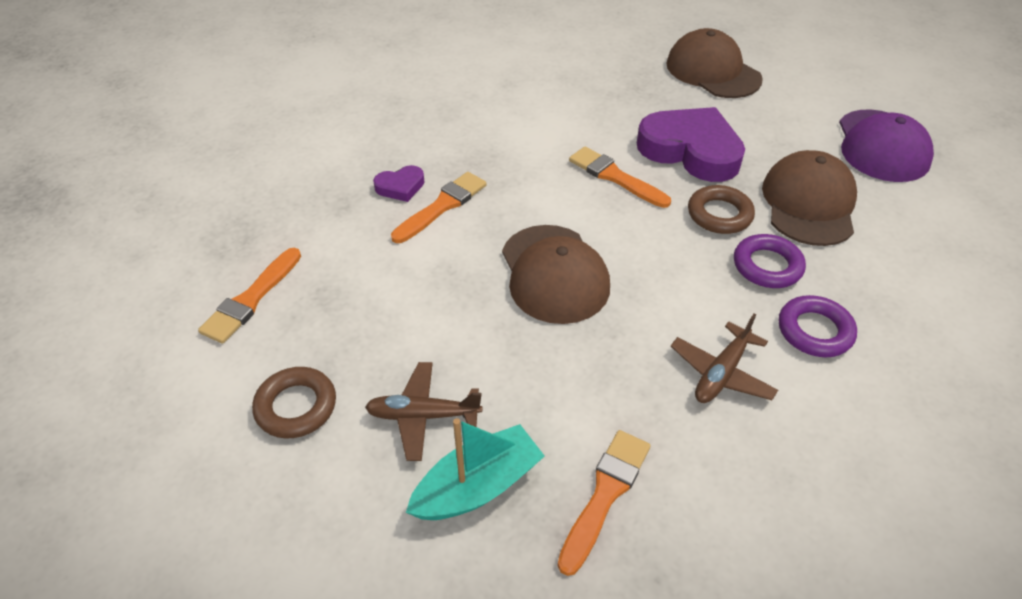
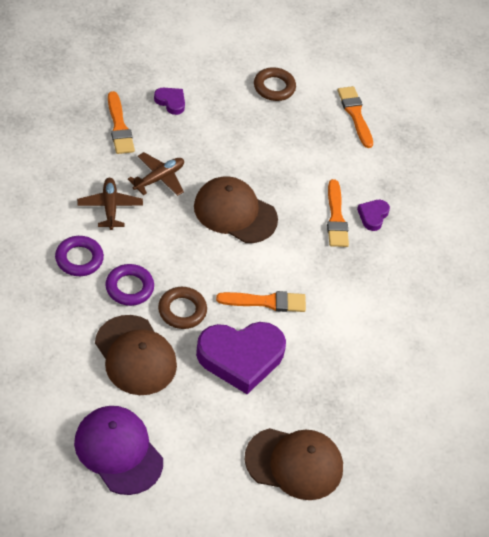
camera: 130 degrees right, 5 degrees up
(423, 416) = (220, 113): brown plane -> brown plane (159, 178)
(478, 486) = (171, 102): turquoise boat -> purple heart

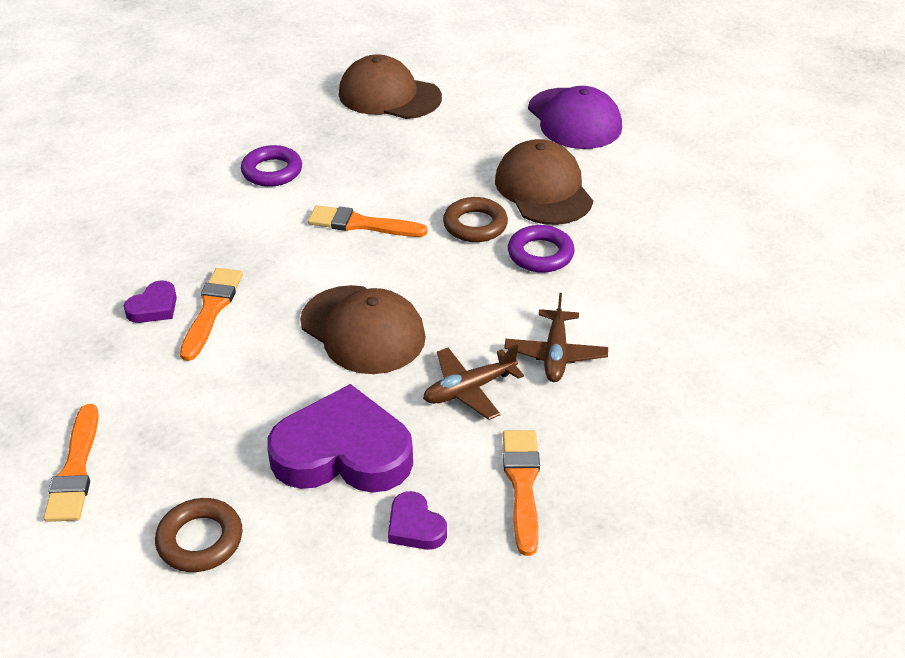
camera: 160 degrees left, 10 degrees down
(79, 259) = (607, 292): purple ring -> purple ring (272, 171)
(241, 357) = (415, 176): purple heart -> purple heart (343, 452)

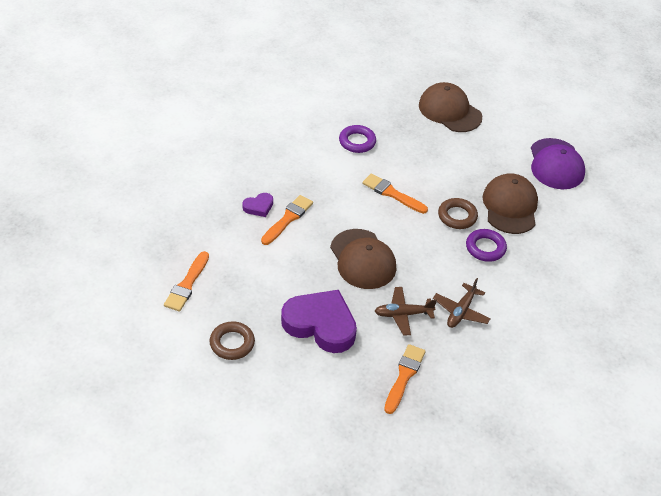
camera: 20 degrees right, 5 degrees up
(415, 526) = (338, 377): purple heart -> none

